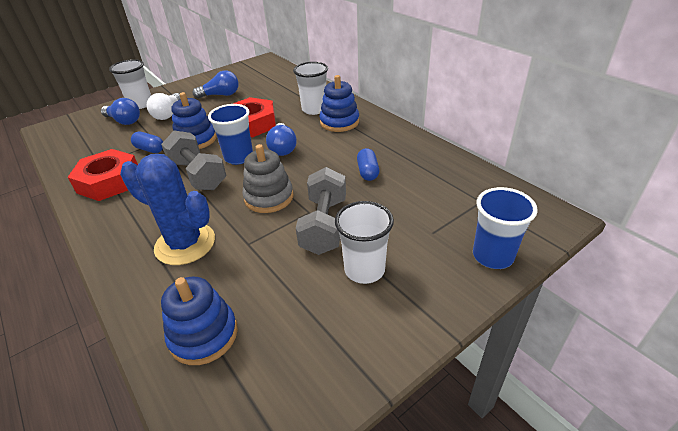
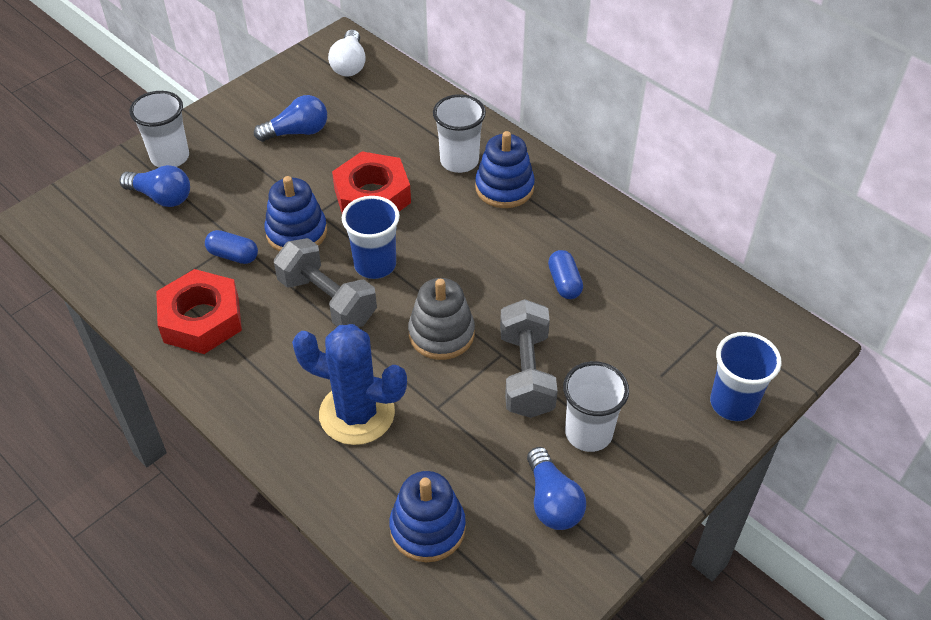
camera: 10 degrees left, 10 degrees up
(168, 114) = (228, 178): white light bulb -> white light bulb (349, 64)
(282, 148) = (433, 243): blue light bulb -> blue light bulb (552, 501)

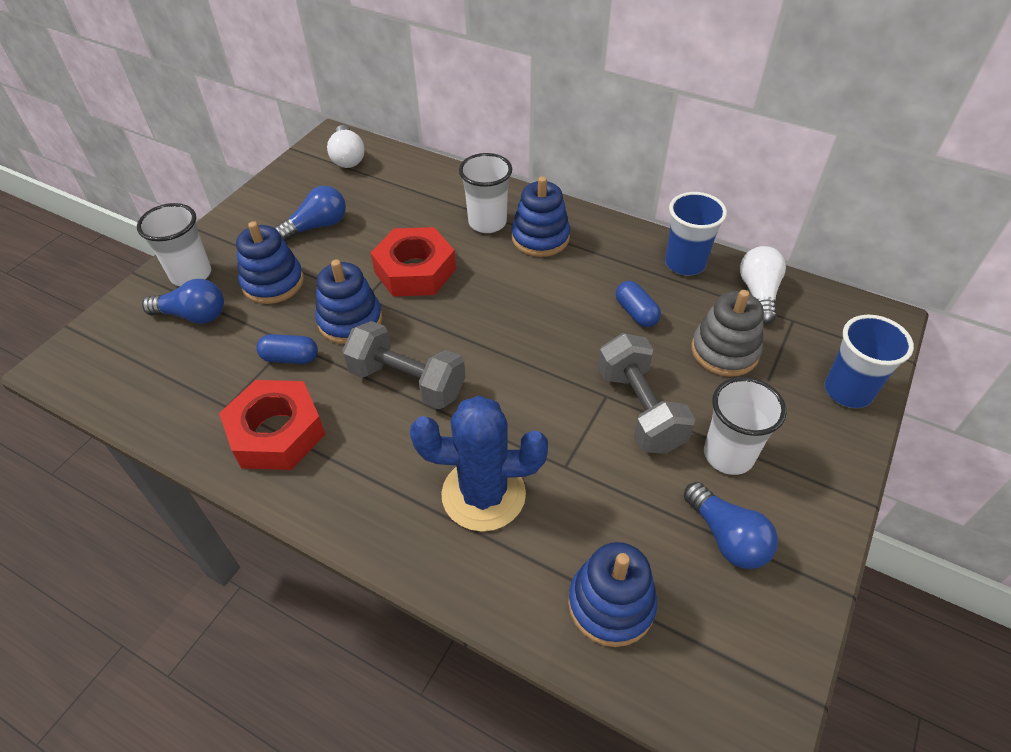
camera: 15 degrees left, 0 degrees up
(240, 180) = (273, 283): none -> blue stacking toy
(375, 265) = (443, 335): blue cup -> blue cup (685, 263)
(441, 334) = (538, 389): grey stacking toy -> grey stacking toy (724, 351)
(695, 290) = (758, 293): none -> white light bulb

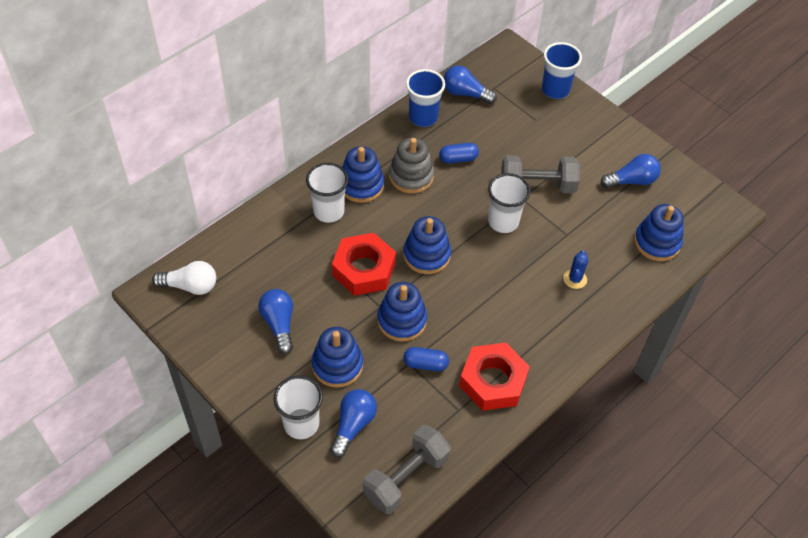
camera: 75 degrees left, 5 degrees up
(290, 358) = (425, 364): blue capsule -> blue capsule turned 75 degrees clockwise
(407, 382) = (473, 298): grey dumbbell -> grey dumbbell (406, 477)
(459, 320) = (426, 255): none -> blue stacking toy
(483, 494) = (575, 279): blue cactus -> blue cactus, size x0.46
(724, 351) = (507, 129): grey stacking toy -> grey stacking toy (411, 176)
(728, 455) = (581, 159): white cup -> white cup (503, 222)
(758, 293) = (465, 93): white light bulb -> blue light bulb

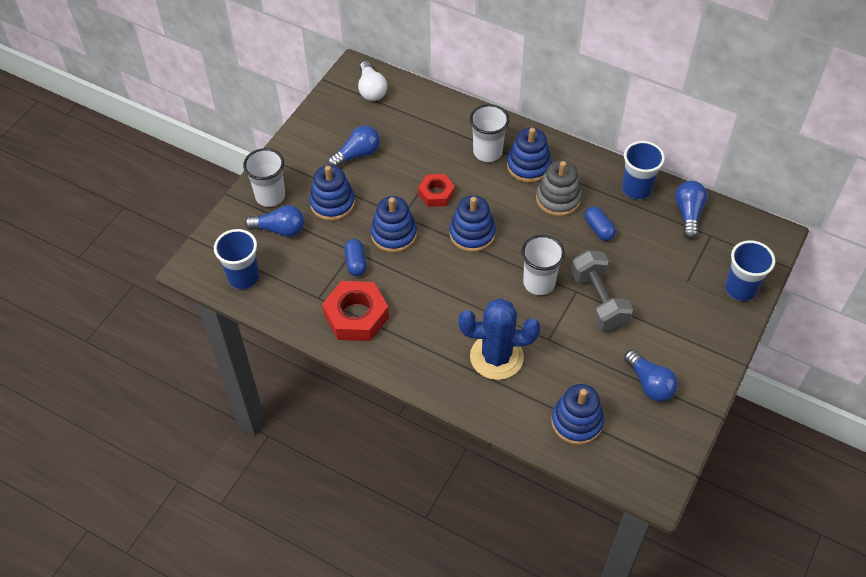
camera: 75 degrees right, 0 degrees up
(364, 269) = (436, 193): red nut -> red nut, size x0.61
(406, 477) = (243, 277): grey dumbbell -> blue cup
(575, 279) = (496, 357): blue cactus -> blue cactus, size x2.18

